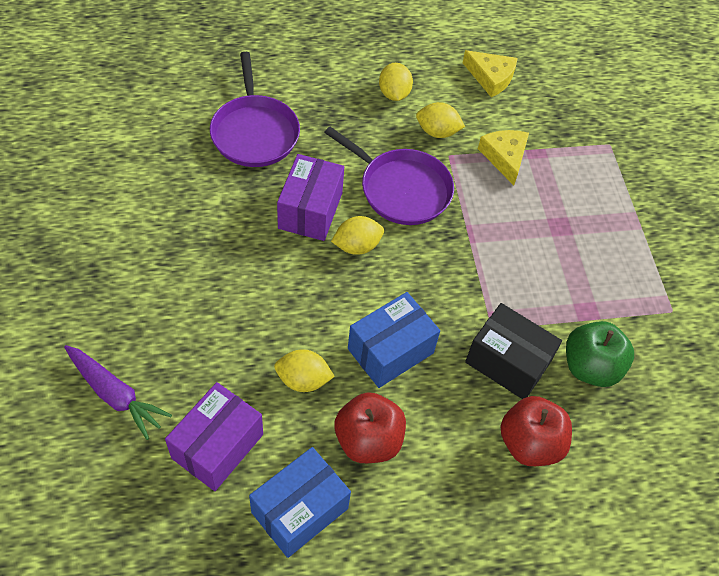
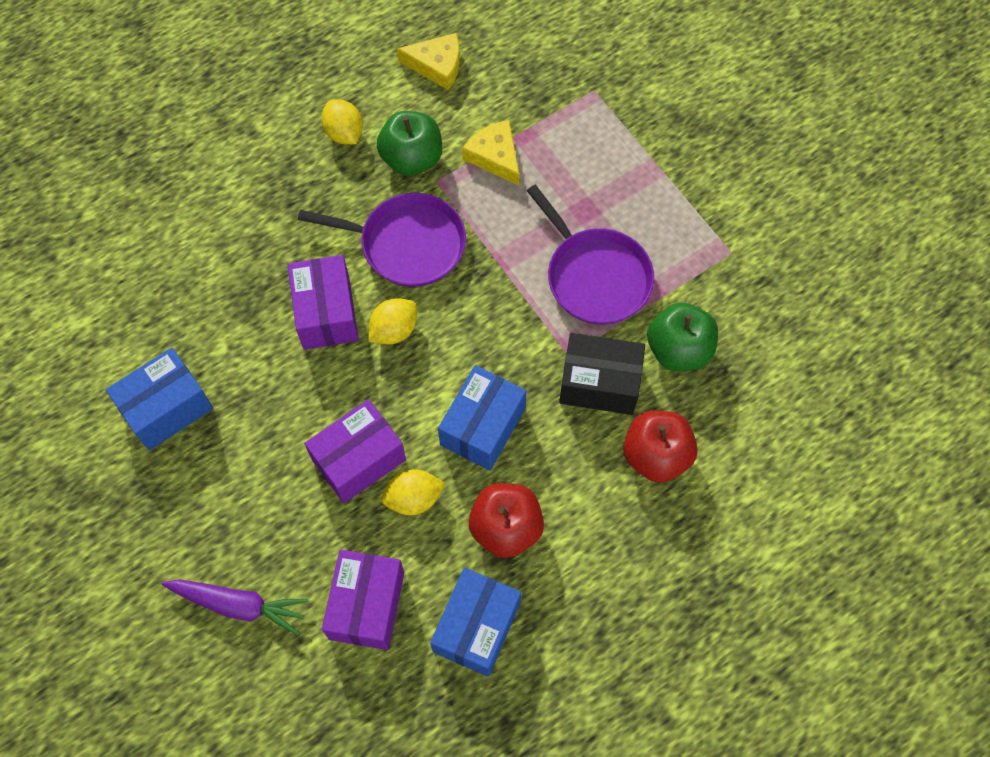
camera: 20 degrees left, 10 degrees up
(149, 223) = (167, 408): none -> blue box
(254, 132) = (220, 250): purple pan -> purple pan (595, 276)
(275, 329) = (359, 459): none -> purple box
(437, 132) = (412, 158): yellow lemon -> green apple

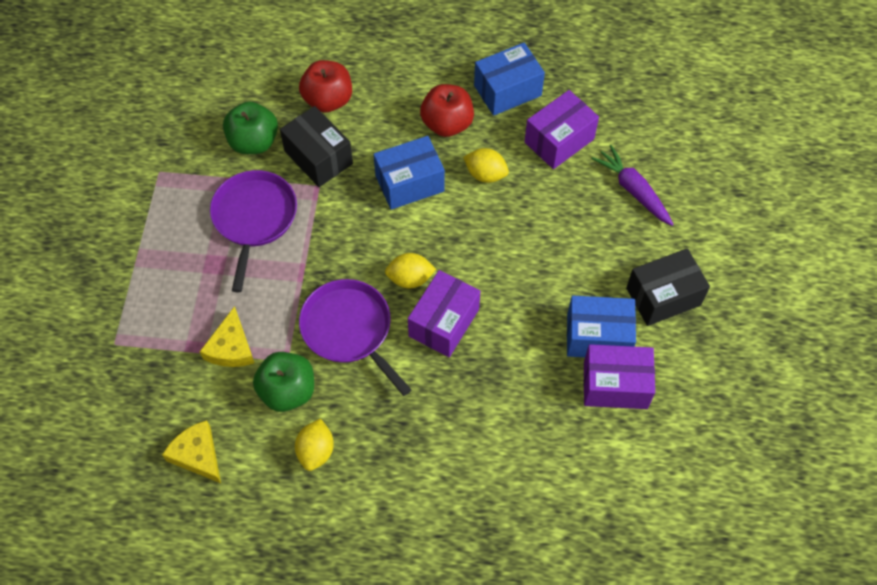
camera: 140 degrees left, 5 degrees down
(126, 500) = (663, 296): none -> black box
(359, 459) = (499, 218): purple box -> purple box (615, 385)

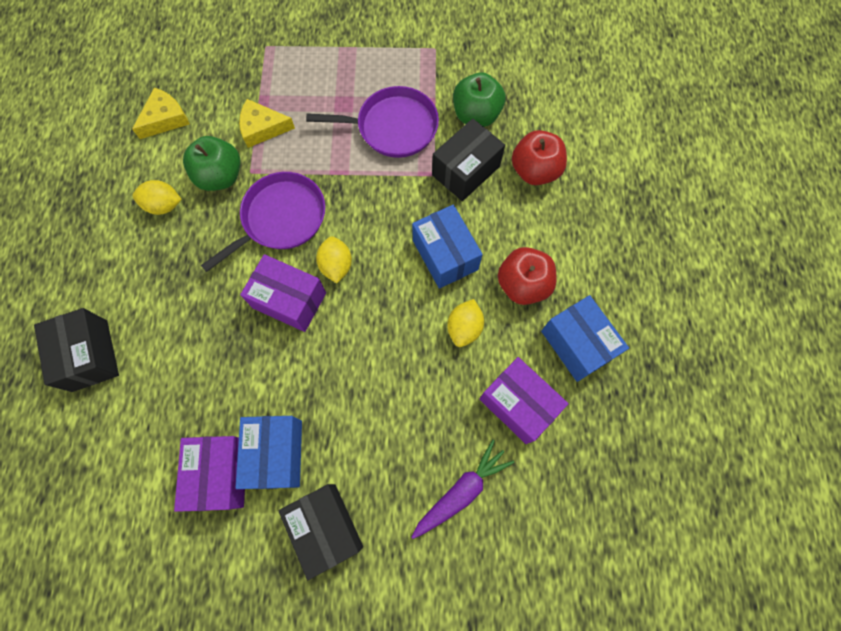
camera: 85 degrees right, 10 degrees up
(489, 519) = (90, 355): none -> black box

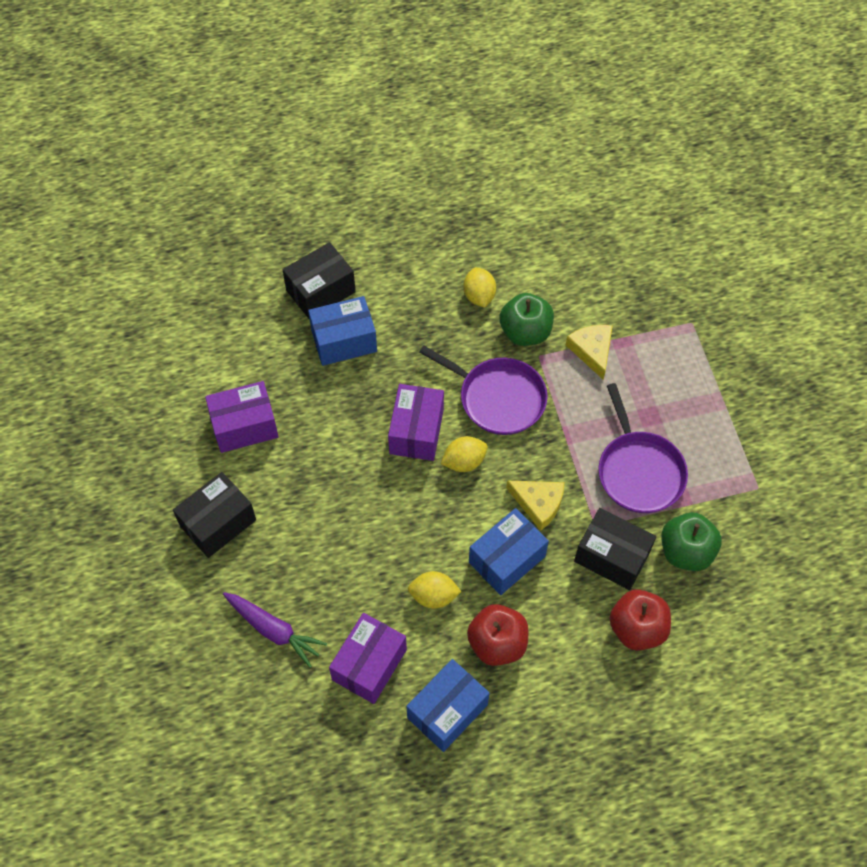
camera: 75 degrees right, 10 degrees down
(165, 119) = (571, 264): yellow cheese -> yellow cheese (538, 504)
(276, 454) = (271, 464): blue box -> blue box (344, 341)

